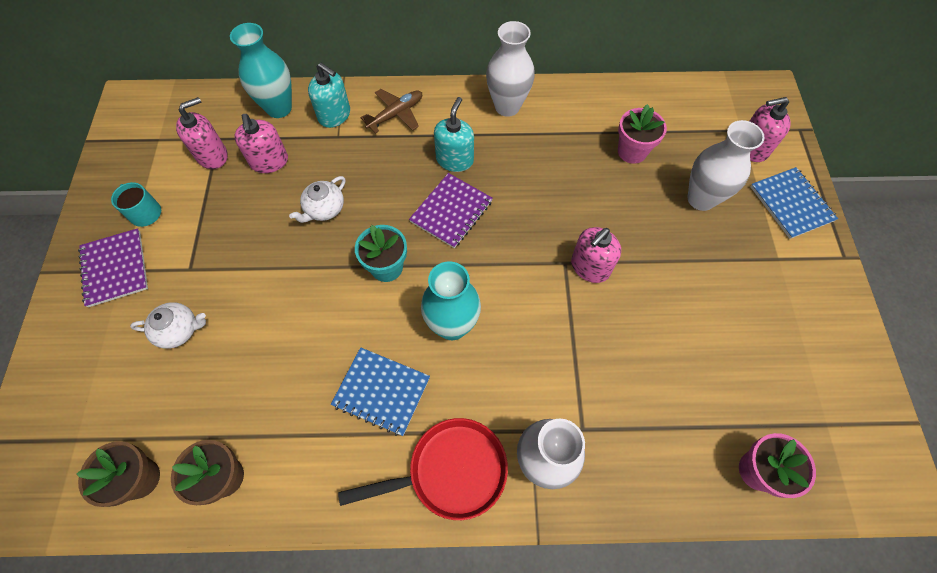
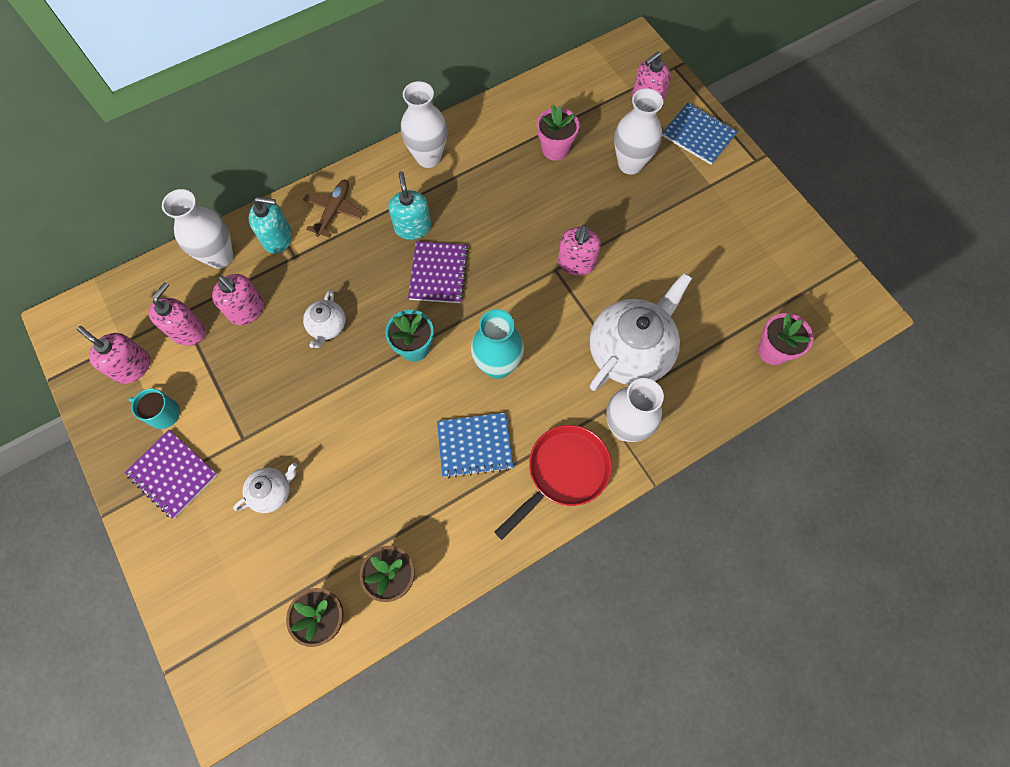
camera: 30 degrees left, 5 degrees up
(151, 162) = (132, 367): none -> pink soap dispenser
(279, 108) = (220, 257): turquoise vase -> white vase
(595, 384) = (630, 351): none -> white teapot

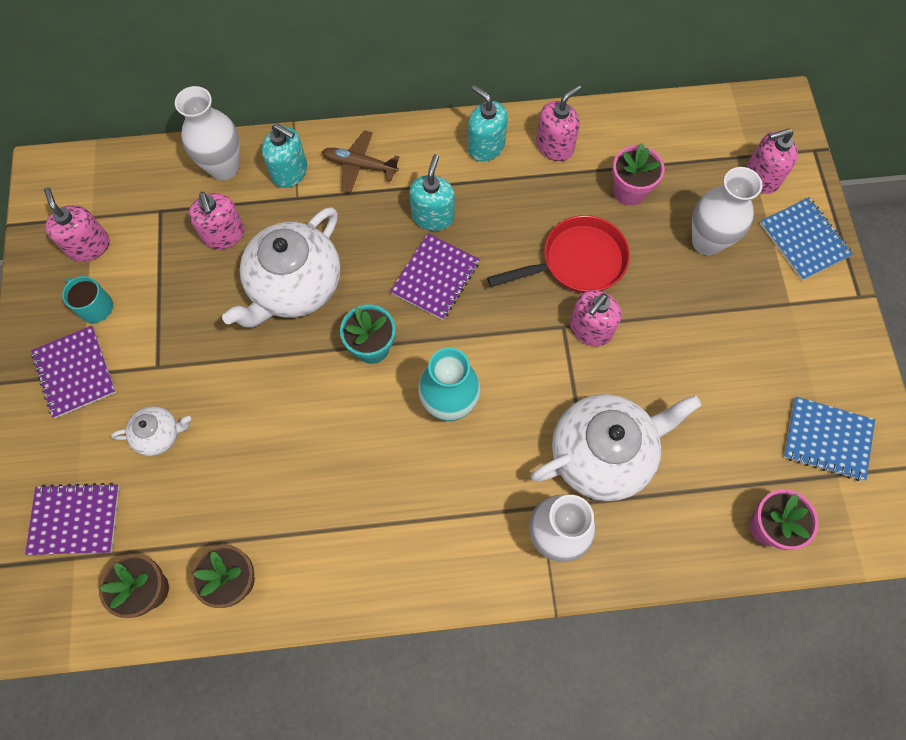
camera: 25 degrees right, 0 degrees up
(188, 331) = (157, 232): pink soap dispenser -> pink soap dispenser (554, 146)
(234, 592) = (75, 519): none -> purple notebook
(327, 326) = (294, 286): white teapot -> white teapot, size x2.08
(334, 211) = (360, 165): brown plane -> brown plane turned 120 degrees counterclockwise
(428, 157) = (486, 146): white vase -> turquoise soap dispenser
(474, 445) = (383, 481): blue notebook -> blue notebook (827, 439)
(563, 473) = (462, 554): red pan -> red pan (577, 262)

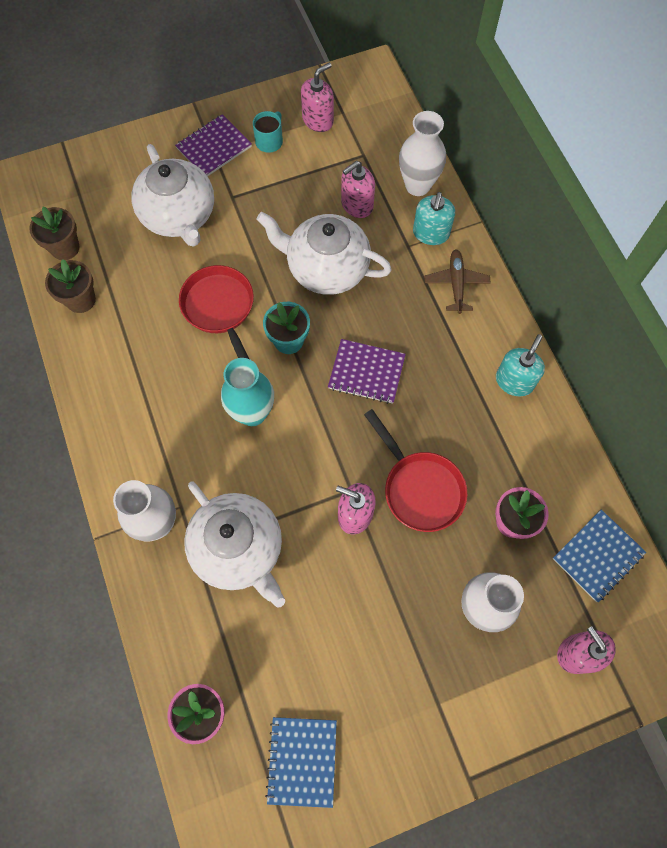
camera: 75 degrees right, 0 degrees up
(75, 519) = (106, 186): purple notebook -> none
(159, 435) = (179, 216): white teapot -> white teapot, size x2.08
(308, 413) = (220, 310): none -> red pan
(432, 216) = (426, 355): turquoise soap dispenser -> none
(554, 146) = (537, 442): pink soap dispenser -> none
(804, 240) = (516, 709): blue notebook -> blue notebook (597, 556)

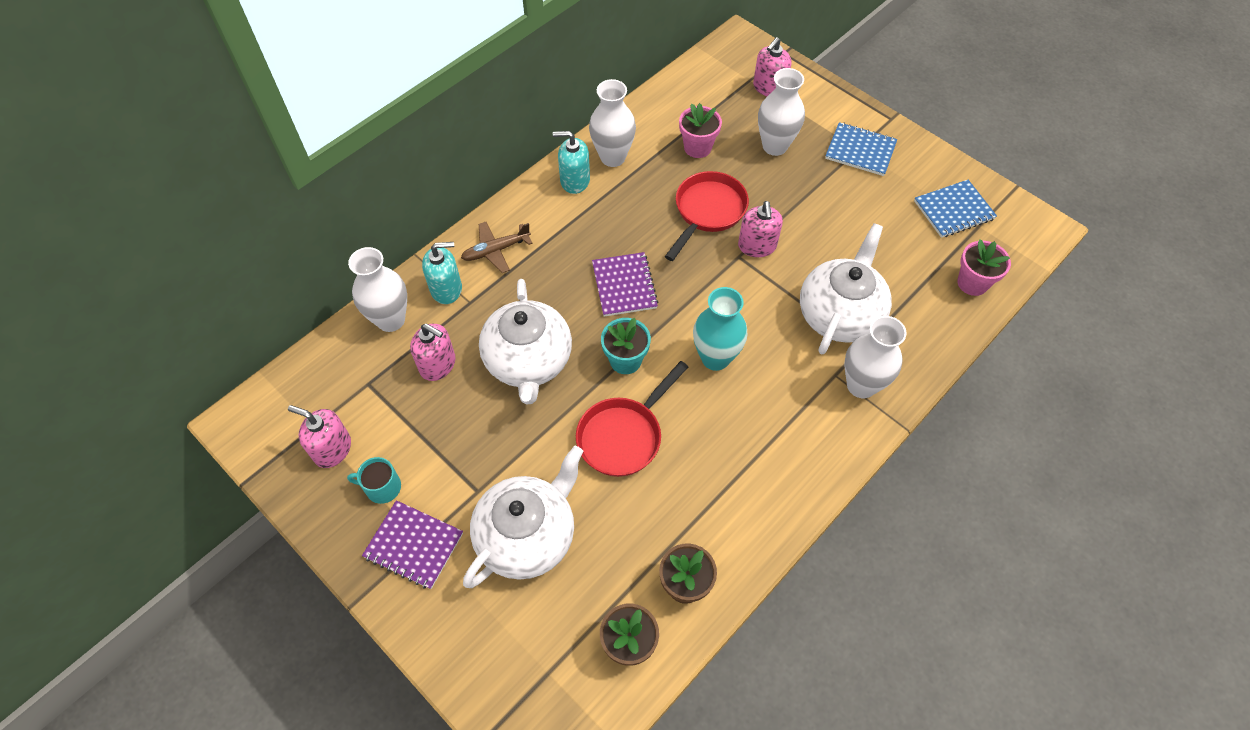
camera: 115 degrees left, 10 degrees down
(532, 429) = (613, 157): none -> white vase
(597, 556) = (692, 94): blue notebook -> blue notebook (860, 151)

